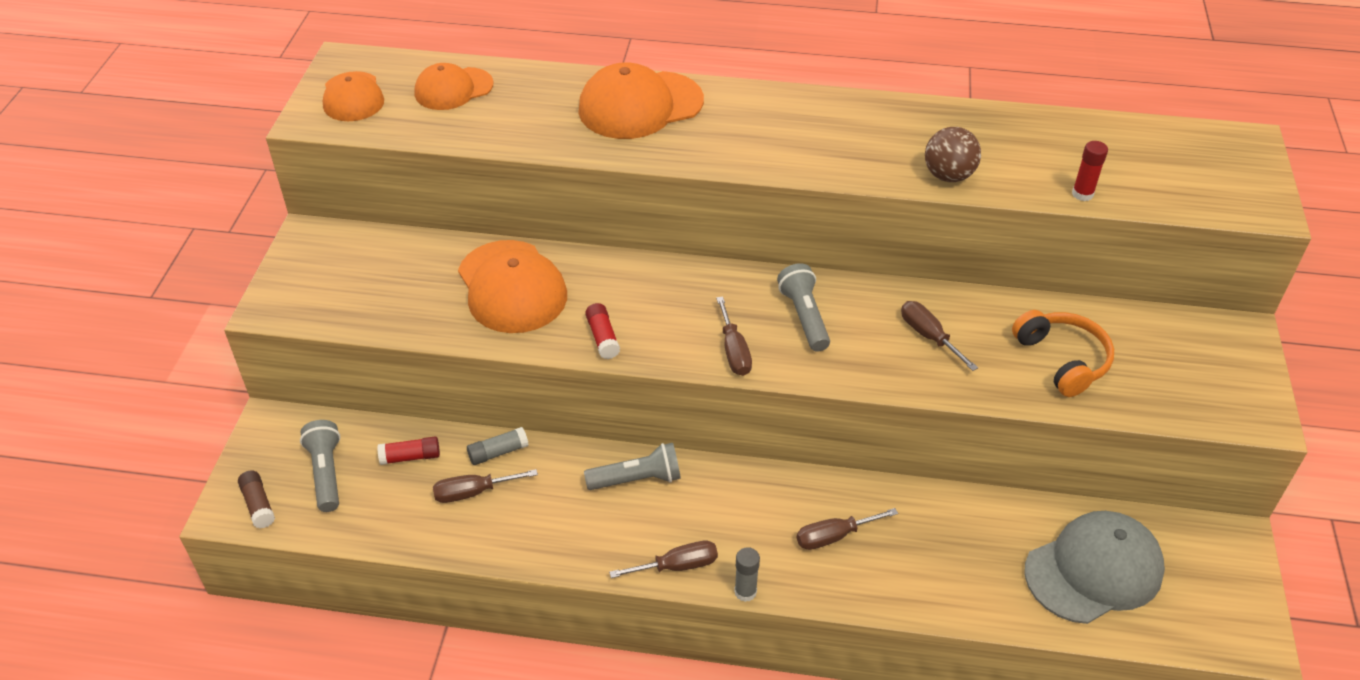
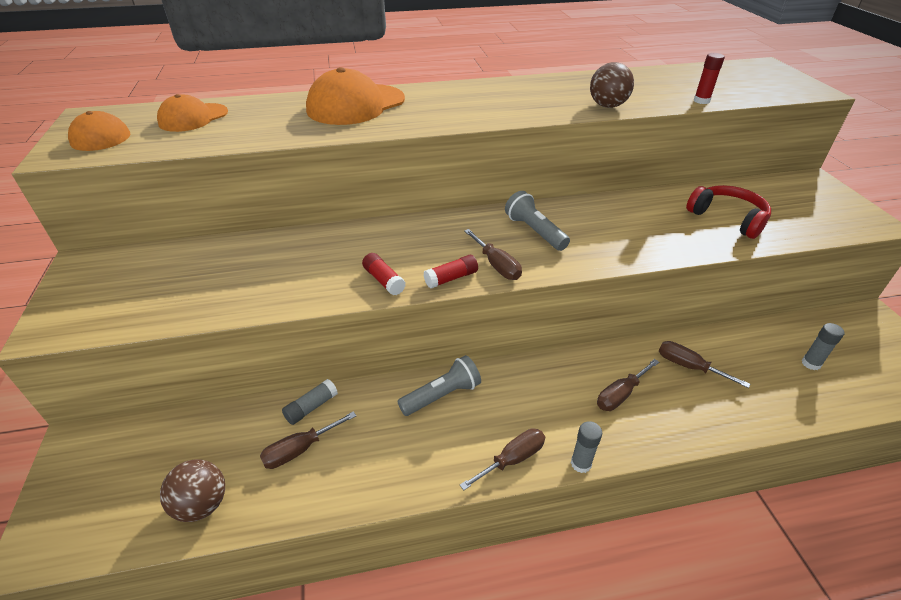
camera: 20 degrees left, 5 degrees down
(258, 505) = (72, 531): brown glue stick -> none
(326, 473) = (144, 475): grey flashlight -> none
(371, 516) = (202, 504): none -> brown ball
(410, 457) = (228, 435): red glue stick -> red glue stick (451, 278)
(512, 287) = (287, 262): orange cap -> none
(929, 336) = (630, 224): brown screwdriver -> brown screwdriver (688, 366)
(1062, 360) = (727, 218): orange headphones -> red headphones
(1094, 570) = (811, 363): grey cap -> grey glue stick

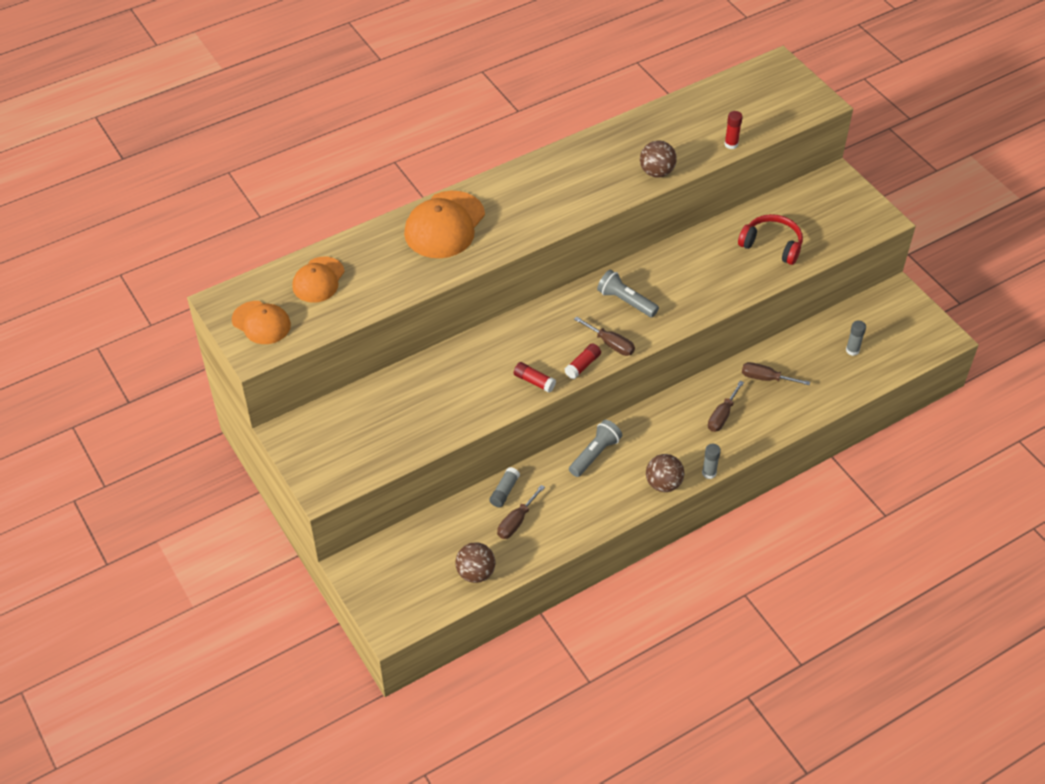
camera: 20 degrees left, 10 degrees up
(512, 459) = (663, 484): brown screwdriver -> brown ball

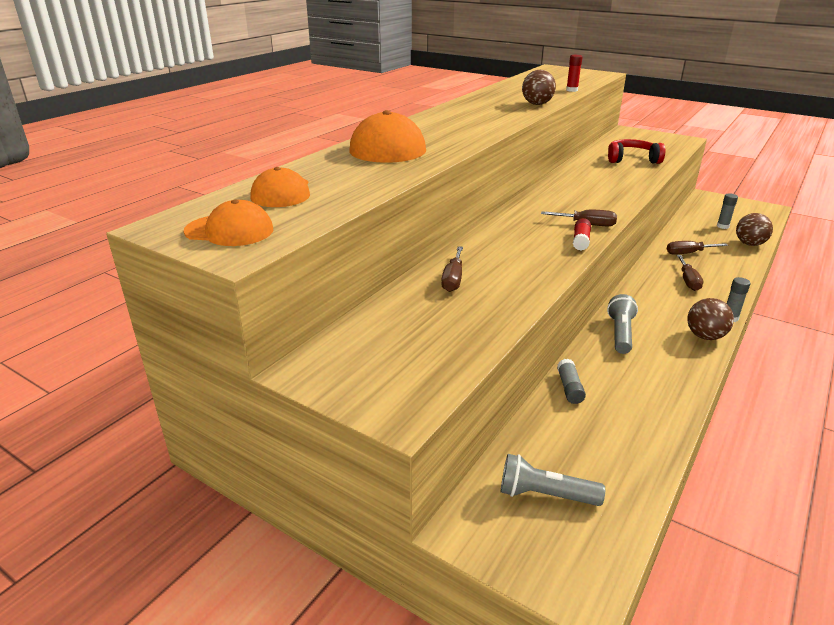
camera: 25 degrees left, 20 degrees down
(475, 573) = (621, 477): brown ball -> brown ball (749, 244)
(516, 521) = (610, 410): brown screwdriver -> brown screwdriver (453, 279)
(534, 381) = (550, 260): red glue stick -> none
(625, 301) = (566, 201): grey flashlight -> grey flashlight (545, 495)

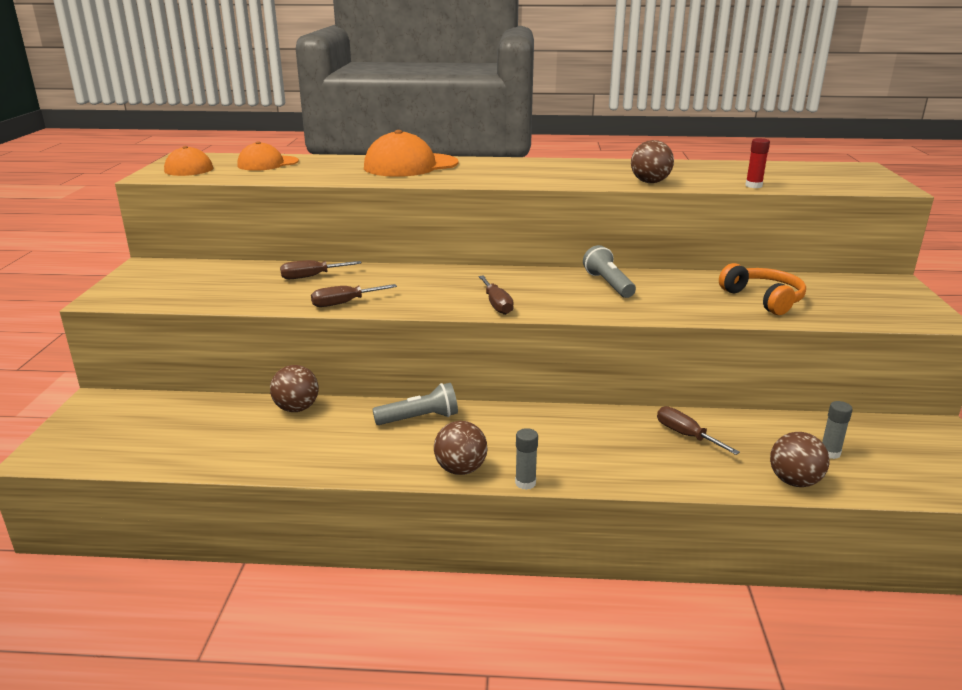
camera: 60 degrees right, 5 degrees down
(545, 495) = (141, 423): grey flashlight -> grey flashlight (608, 284)
(569, 388) = (296, 408): grey glue stick -> brown ball
(581, 241) = (448, 308): red glue stick -> none
(632, 159) = (763, 299): red headphones -> orange headphones
(688, 281) = (597, 444): brown screwdriver -> brown screwdriver (344, 303)

